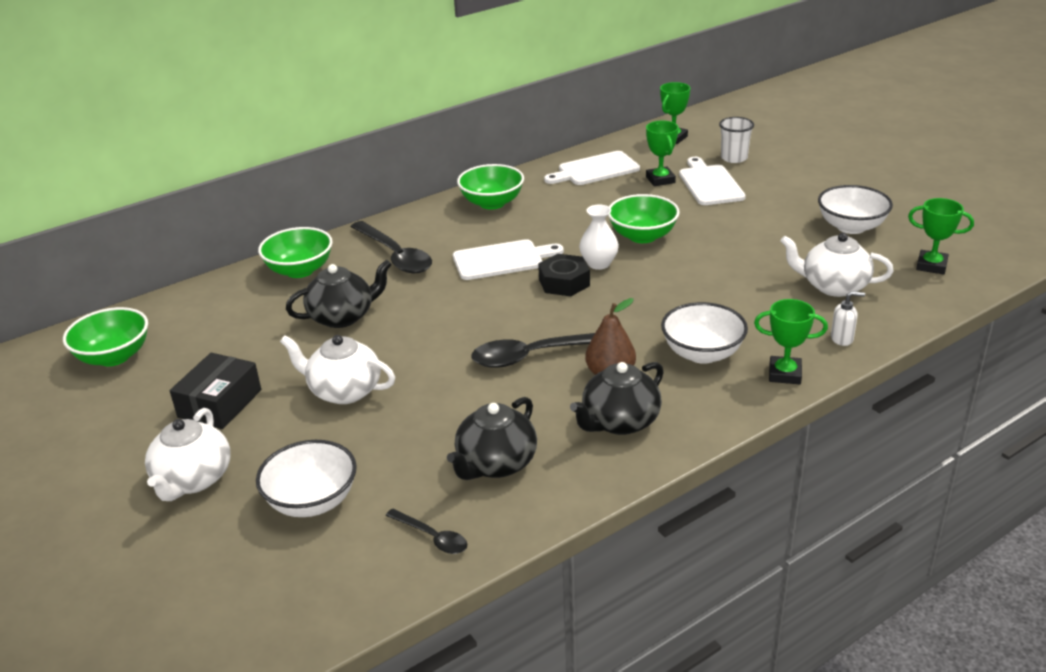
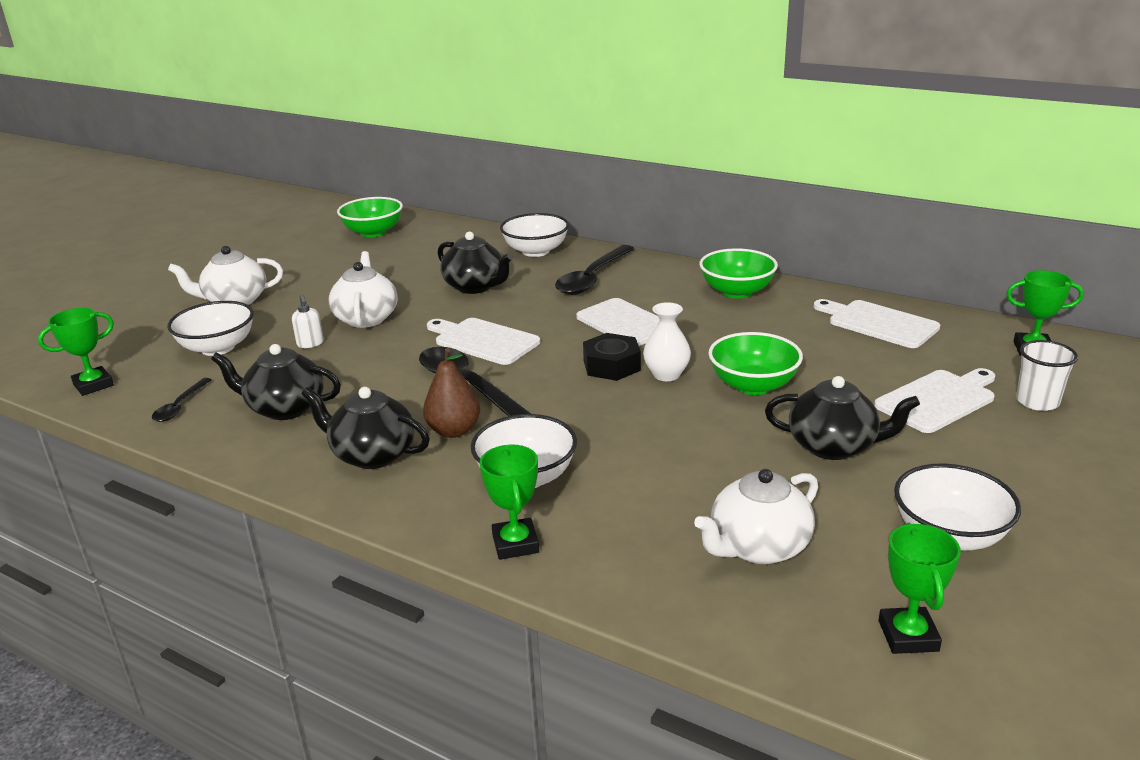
camera: 65 degrees right, 5 degrees down
(220, 403) = (330, 281): black box -> none
(300, 270) = (536, 251): green bowl -> white bowl
(462, 332) = (483, 340): none -> white cutting board
(660, 180) = (905, 366): green trophy -> green trophy (93, 385)
(740, 231) = (833, 446): none -> black teapot
(833, 286) = (758, 547): white teapot -> white teapot turned 120 degrees counterclockwise
(842, 339) = (626, 577): white soap dispenser -> white soap dispenser (310, 344)

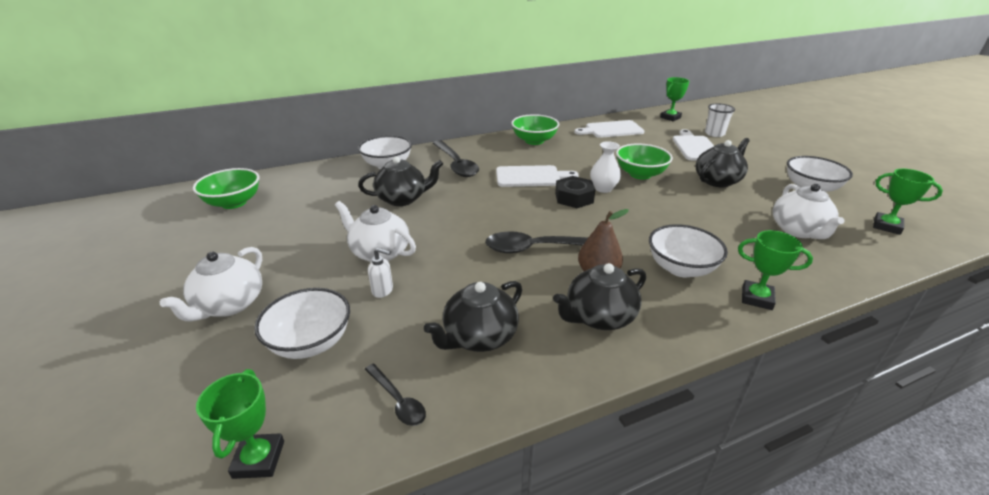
camera: 55 degrees left, 5 degrees up
(483, 340) = (486, 222): white cutting board -> none

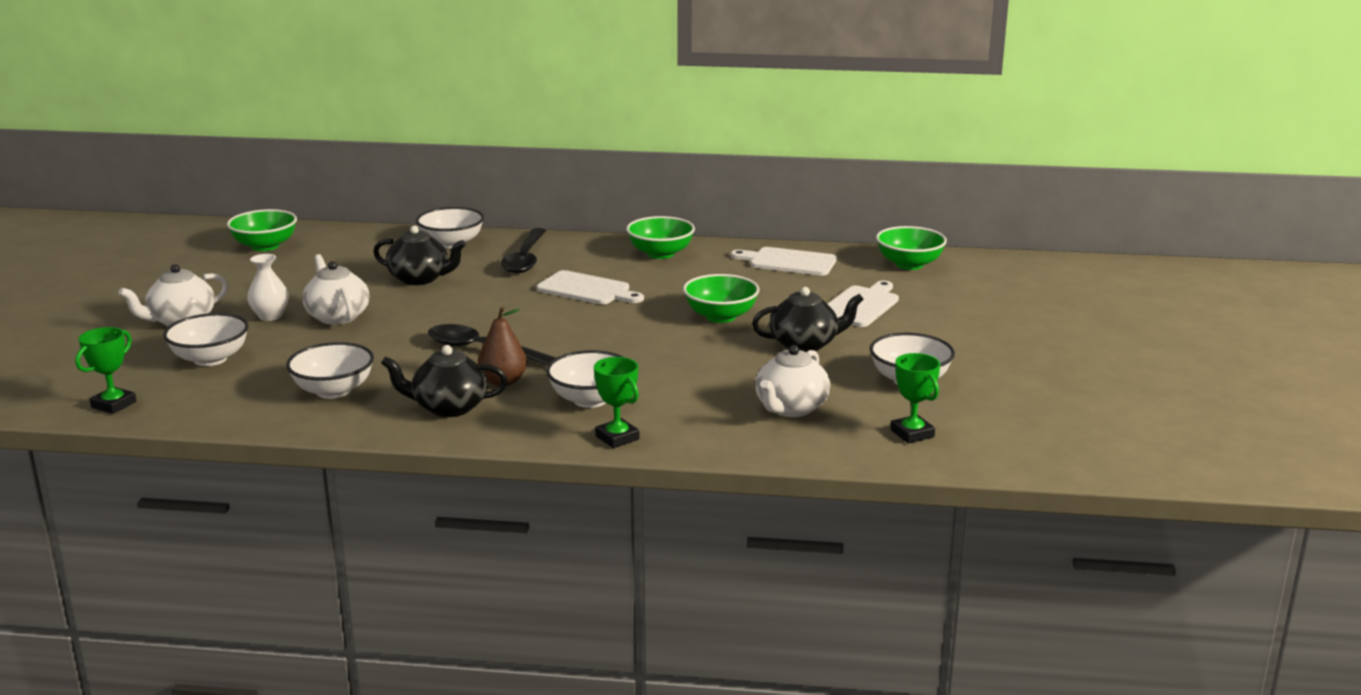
camera: 30 degrees right, 10 degrees down
(383, 290) = (303, 343): white soap dispenser -> none
(398, 400) = (227, 405): black spoon -> none
(479, 337) = (333, 391): black teapot -> white bowl
(574, 198) = (597, 319): black nut -> none
(603, 188) = (647, 319): white vase -> white vase (270, 316)
(670, 117) = (909, 264): green trophy -> green bowl
(714, 134) = (928, 297): white cup -> none

